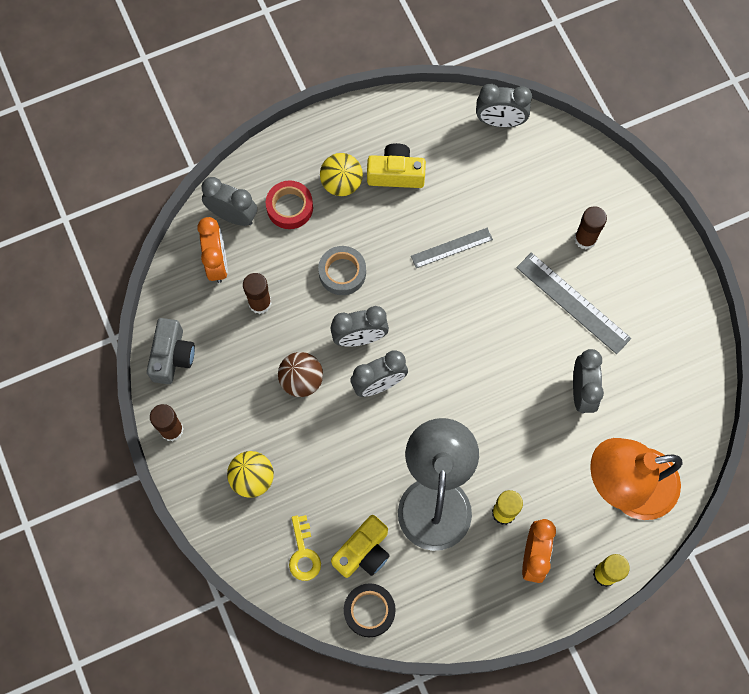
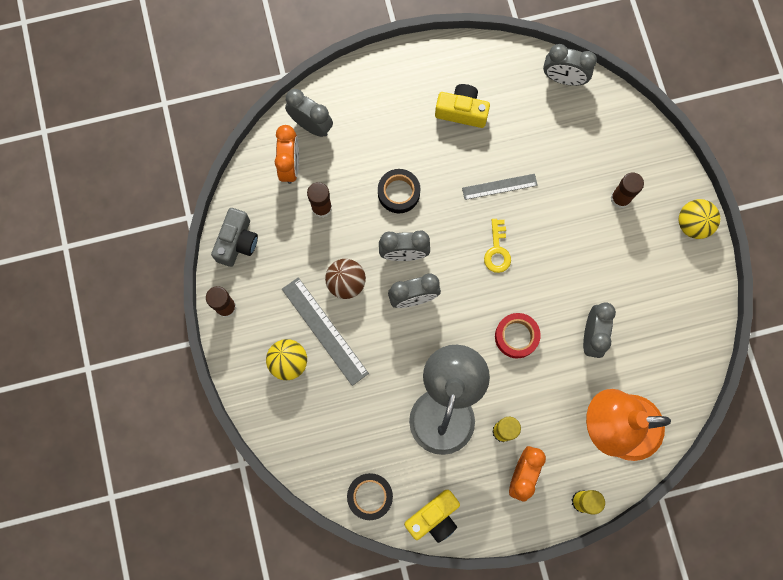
camera: 10 degrees right, 5 degrees up
(289, 207) = (362, 126): red tape -> red tape (516, 336)
(303, 553) = (321, 436): yellow key -> yellow key (497, 250)
(341, 183) = (412, 112): yellow ball -> yellow ball (693, 224)
(342, 273) = (398, 193): grey tape -> black tape
(363, 552) = (374, 444): yellow camera -> yellow camera (434, 517)
(573, 303) = (598, 254): grey ruler -> grey ruler (324, 331)

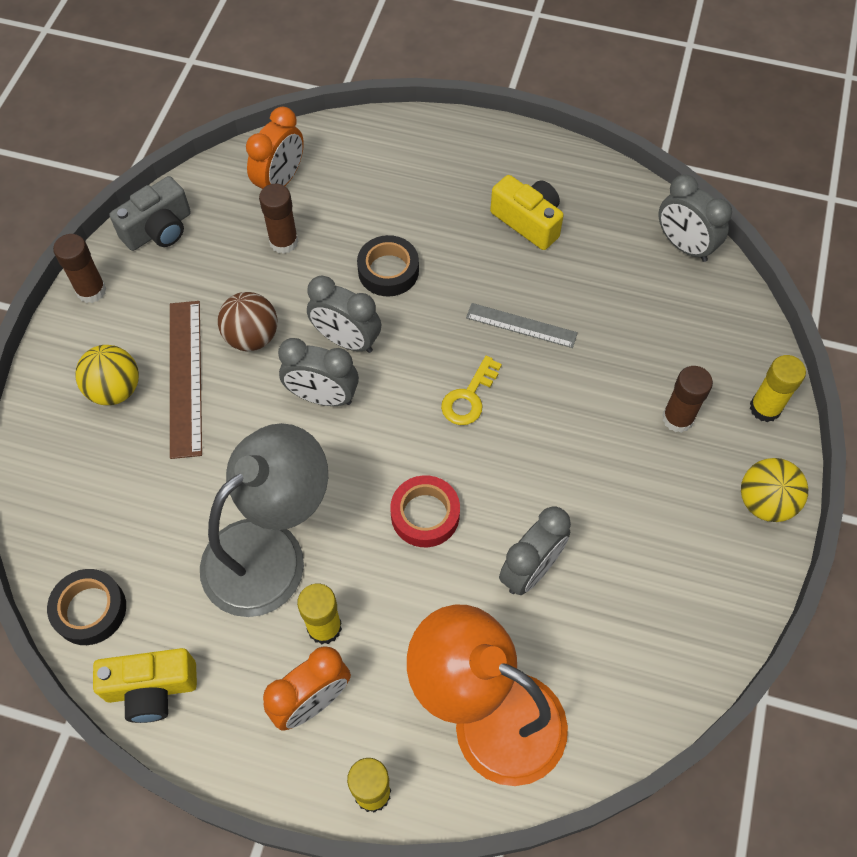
camera: 30 degrees right, 15 degrees down
(311, 125) = (335, 153): grey clock -> none
(324, 331) = (185, 377): grey ruler -> brown ruler
(664, 165) = (765, 408): none -> yellow glue stick

